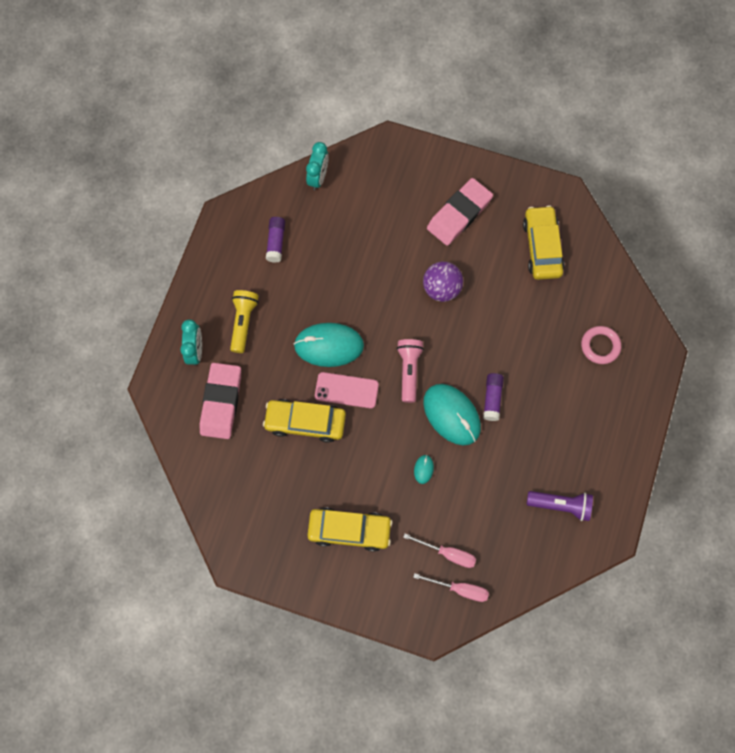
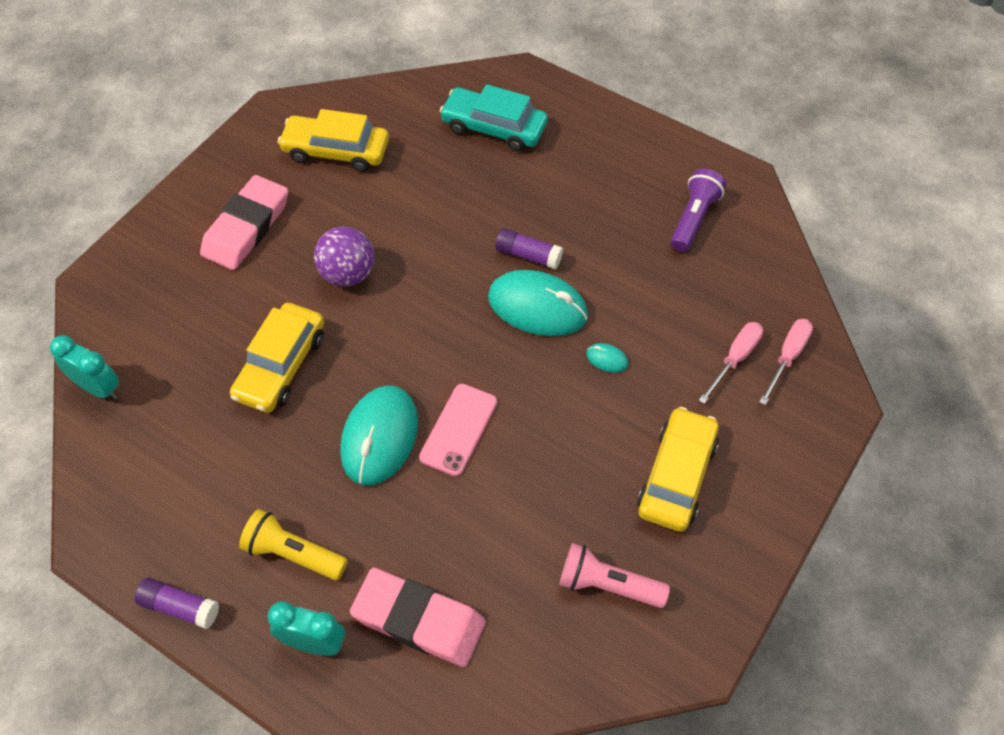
camera: 75 degrees left, 15 degrees down
(276, 242) = (177, 473): purple glue stick -> purple glue stick (179, 607)
(305, 422) = (491, 498): yellow car -> yellow car (281, 365)
(409, 371) = (456, 342): pink flashlight -> pink flashlight (607, 585)
(451, 415) = (537, 307): turquoise mouse -> turquoise mouse turned 45 degrees clockwise
(459, 214) = (246, 227): pink eraser -> pink eraser turned 60 degrees clockwise
(600, 346) = (494, 127): pink ring -> turquoise car

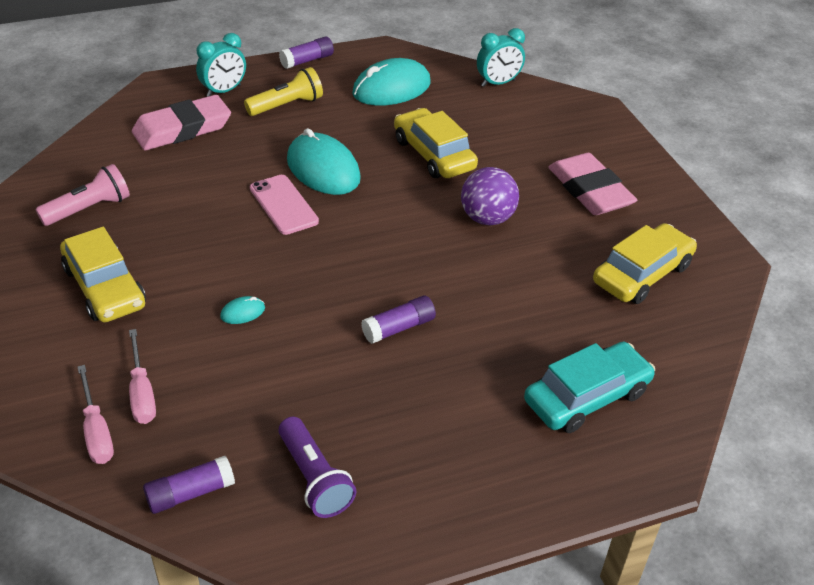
camera: 125 degrees right, 15 degrees down
(537, 307) = (339, 302): turquoise mouse -> turquoise mouse (391, 88)
(769, 270) = (190, 493): none -> purple glue stick

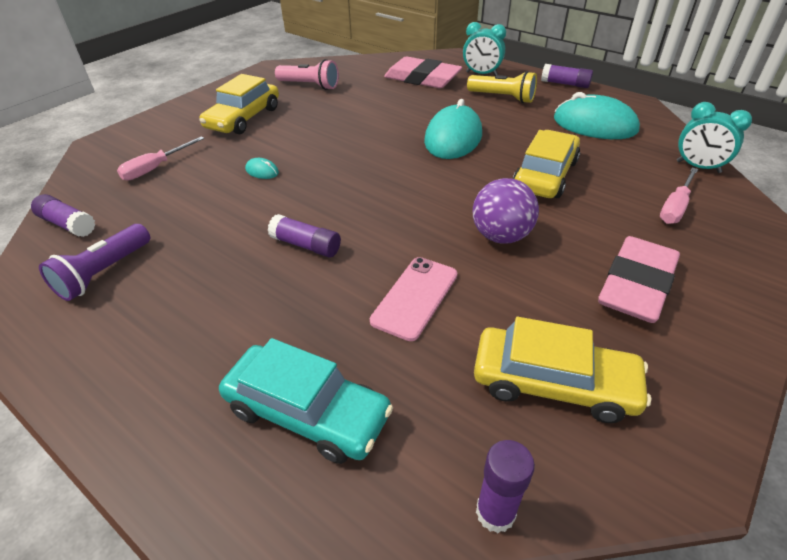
camera: 60 degrees right, 0 degrees up
(96, 431) = (111, 168): pink screwdriver -> pink screwdriver (675, 207)
(283, 205) = (392, 140): pink phone -> pink phone (415, 297)
(711, 346) = (495, 512): none -> purple glue stick

